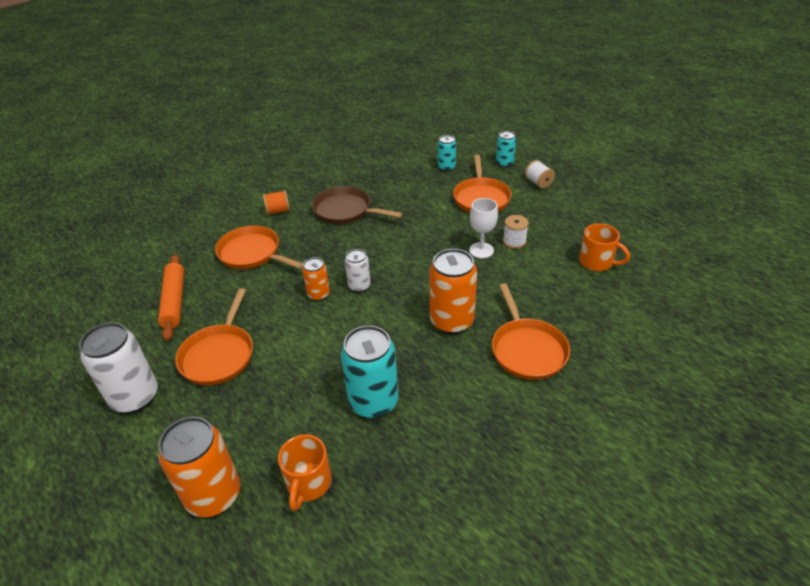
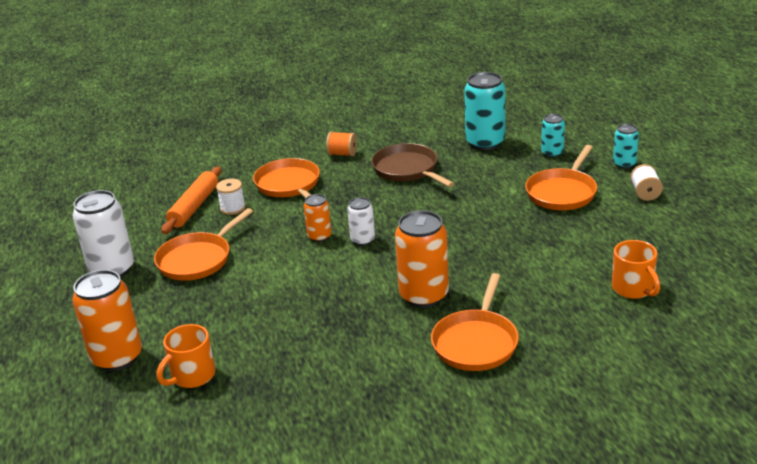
camera: 30 degrees right, 10 degrees down
(373, 402) = (294, 336): turquoise can -> turquoise can (485, 143)
(481, 250) = (514, 242): white goblet -> none
(514, 241) = (558, 244): white spool -> white spool (232, 208)

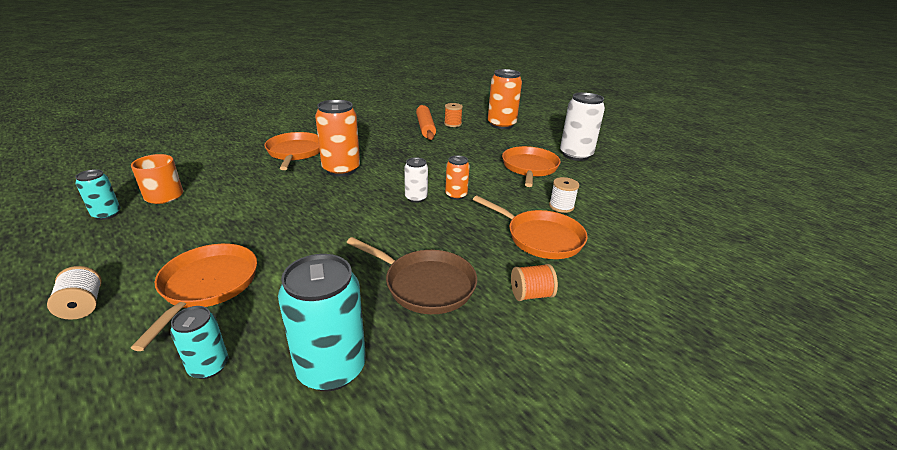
camera: 150 degrees right, 0 degrees up
(192, 376) = (452, 124): orange mug -> orange spool
(194, 207) = (596, 202): orange rolling pin -> orange rolling pin (425, 127)
(624, 164) = (82, 365): turquoise can -> turquoise can (107, 214)

